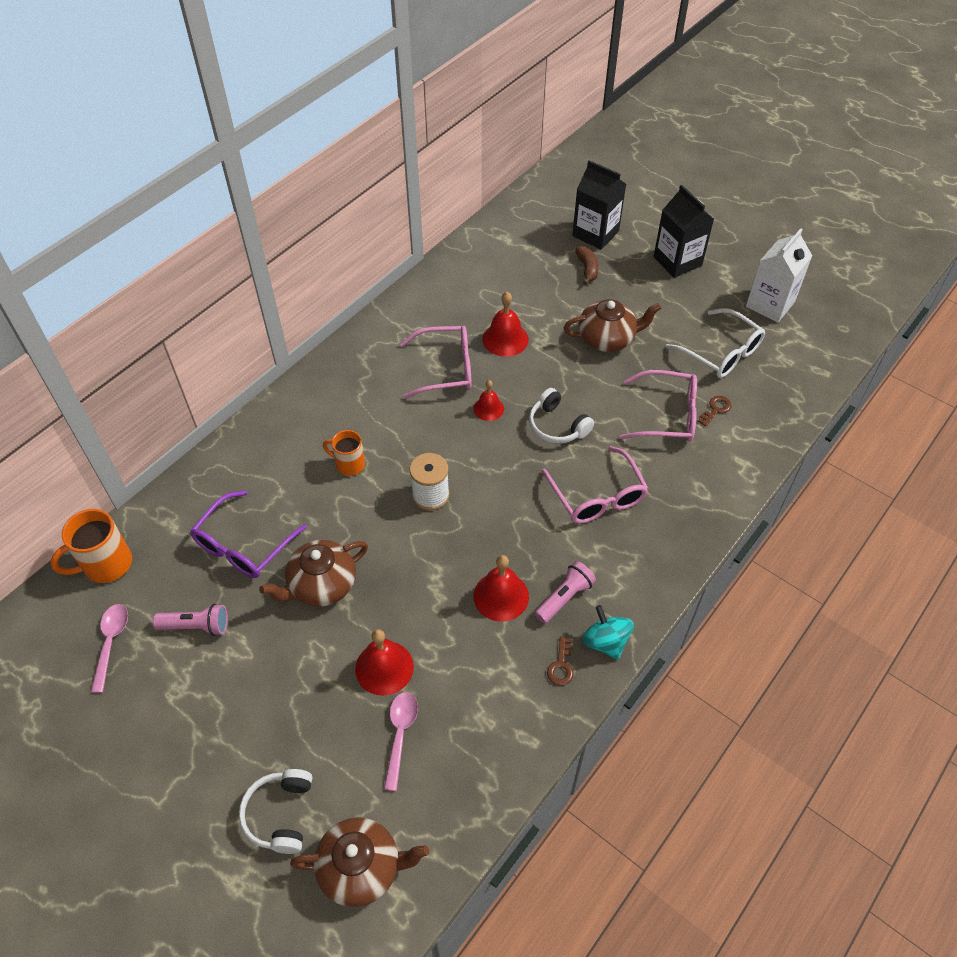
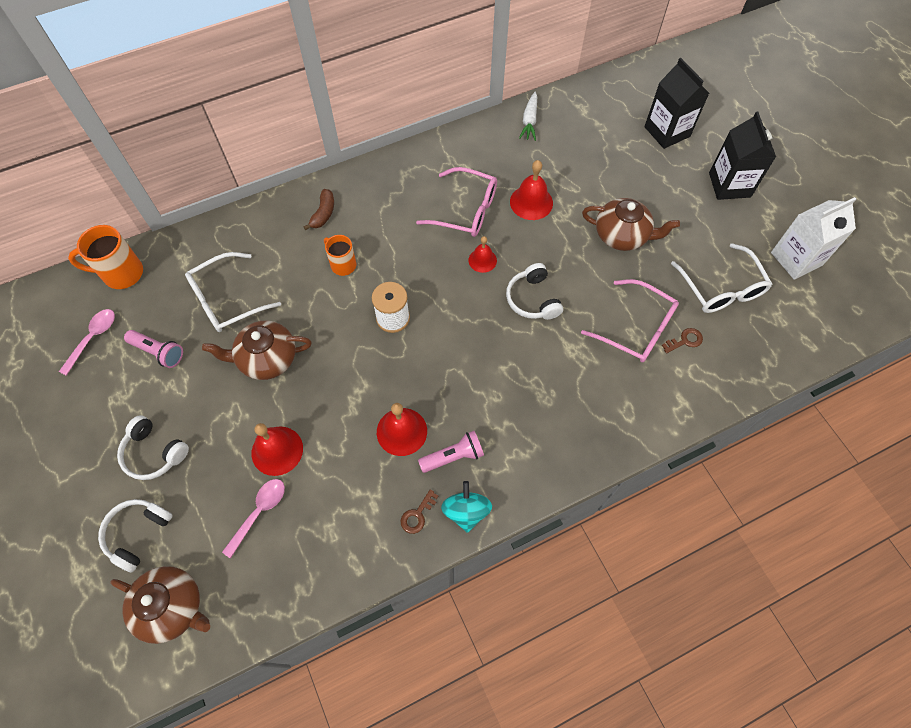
camera: 25 degrees right, 10 degrees up
(243, 545) = (227, 300): purple glasses -> white glasses
(251, 727) = (154, 453): none -> white headphones
(461, 266) = (529, 121): none -> white carrot
(587, 269) = (640, 162): brown banana -> brown banana (323, 213)
(597, 496) = (532, 377): pink glasses -> none

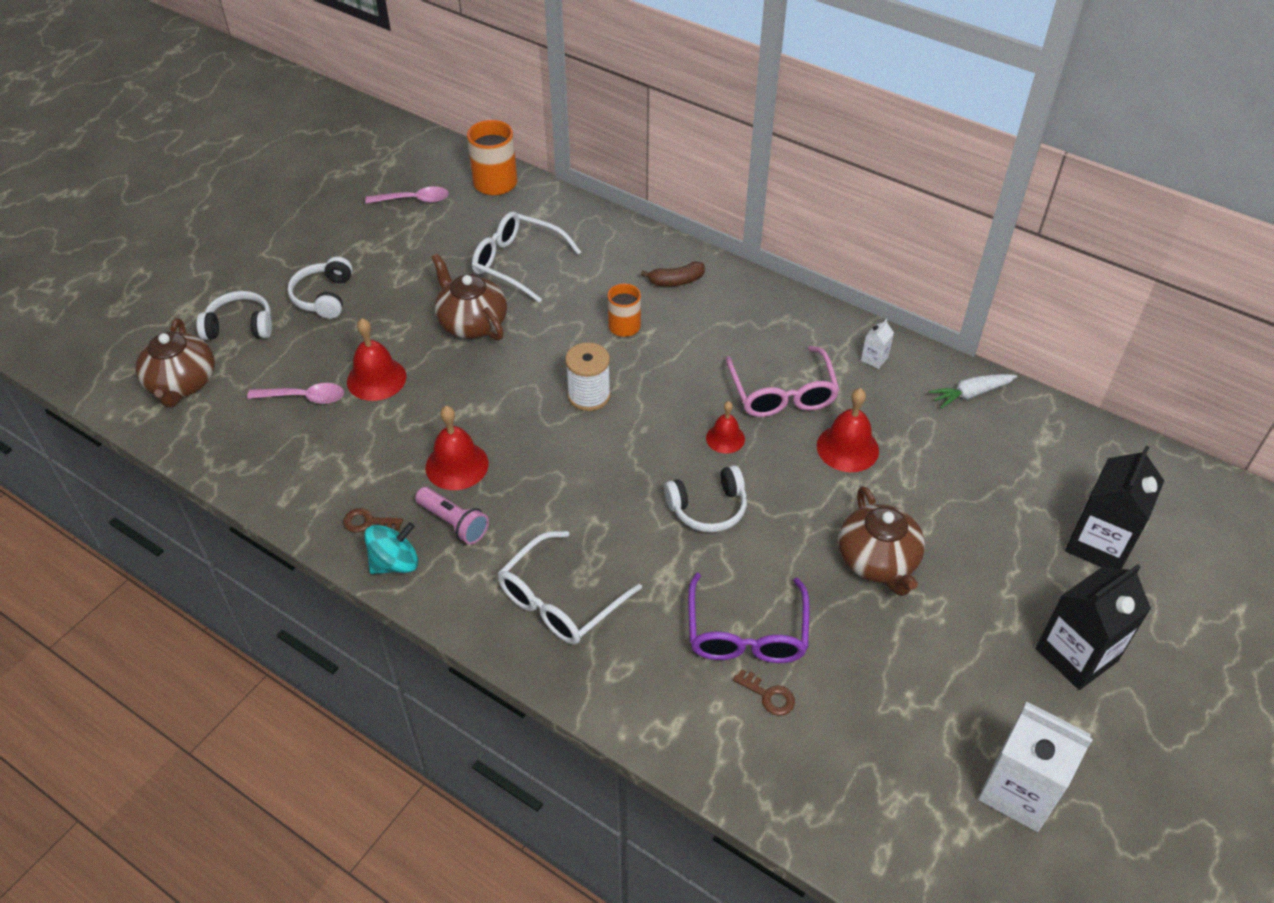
camera: 60 degrees right, 15 degrees down
(158, 352) = (428, 247): pink flashlight -> none
(470, 149) = (874, 359): none -> white carton
(532, 299) = (708, 508): white headphones -> white headphones turned 150 degrees counterclockwise
(636, 328) = (746, 633): pink glasses -> purple glasses
(721, 288) = (886, 709): white glasses -> white glasses (560, 600)

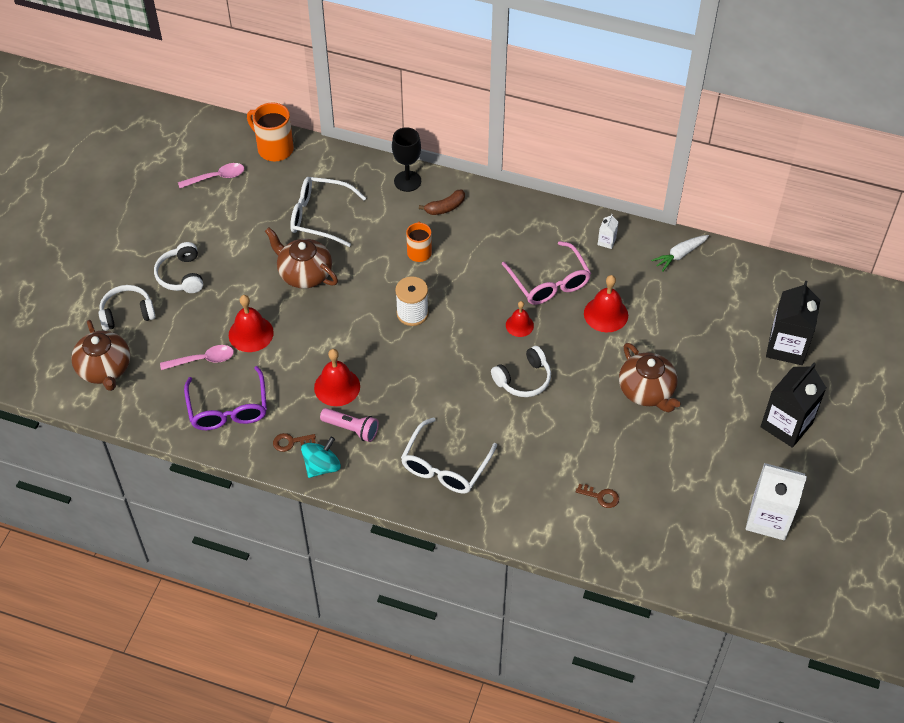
camera: 15 degrees left, 5 degrees up
(640, 244) = (407, 181): none -> black goblet
(746, 633) = (575, 459): purple glasses -> purple glasses (228, 408)

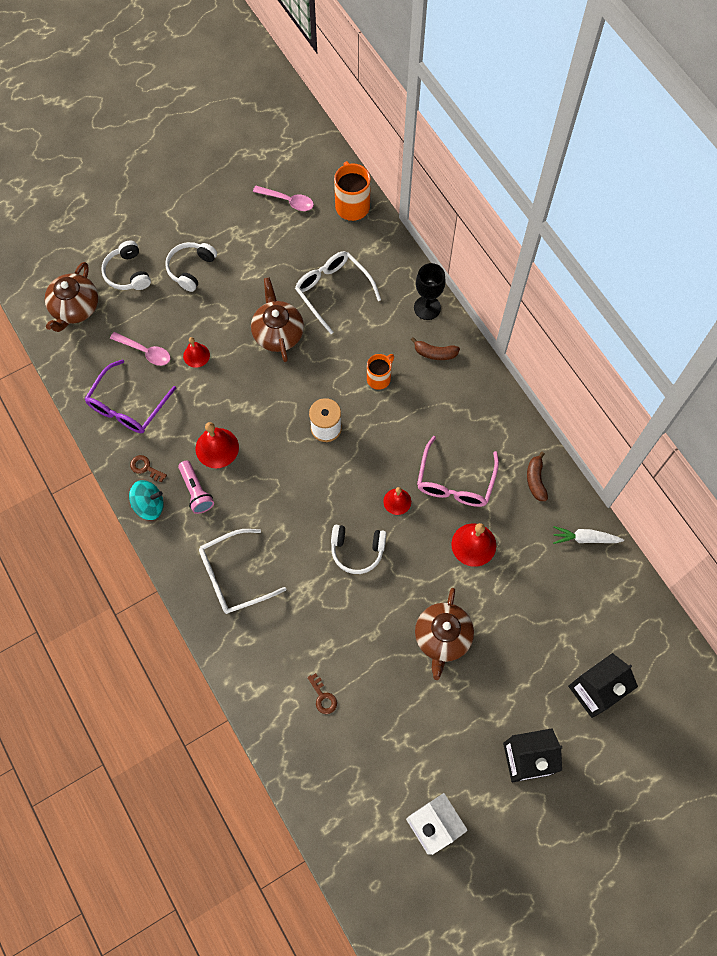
camera: 40 degrees right, 15 degrees up
(127, 313) = (128, 273): white headphones -> white headphones turned 135 degrees counterclockwise
(251, 333) = (196, 355): red bell -> red bell, size x0.63
(606, 241) = (535, 480): white carton -> brown banana

